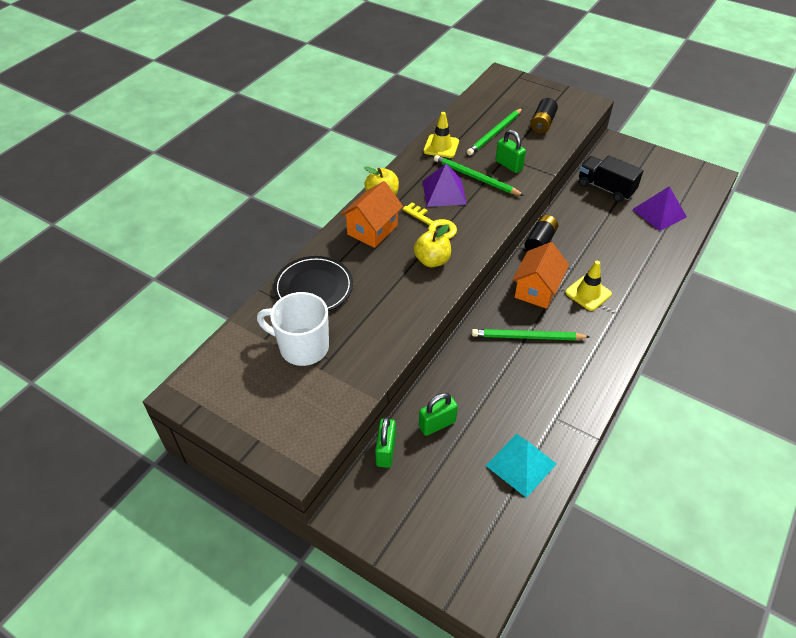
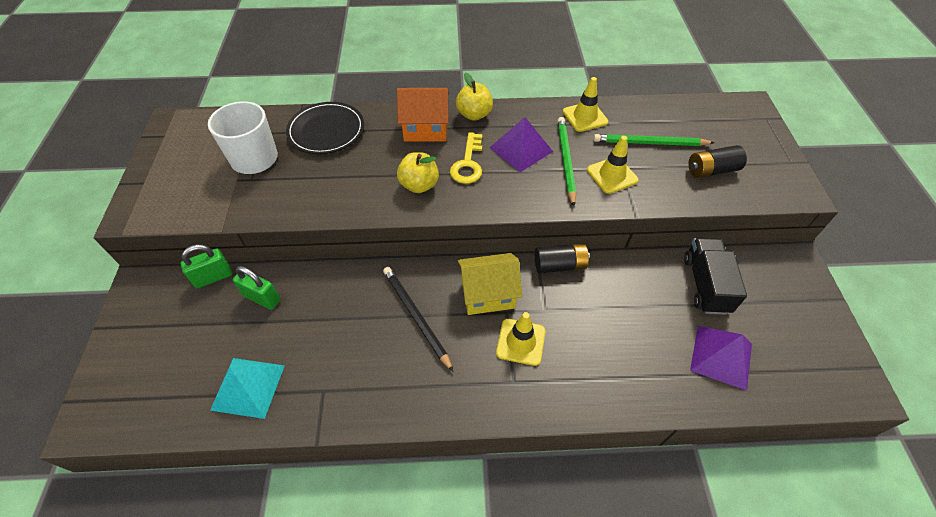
camera: 55 degrees right, 5 degrees up
(508, 165) = (612, 175): green padlock -> yellow traffic cone
(528, 337) = (416, 317): green pencil -> black pencil
(537, 290) = (488, 294): orange house -> yellow house

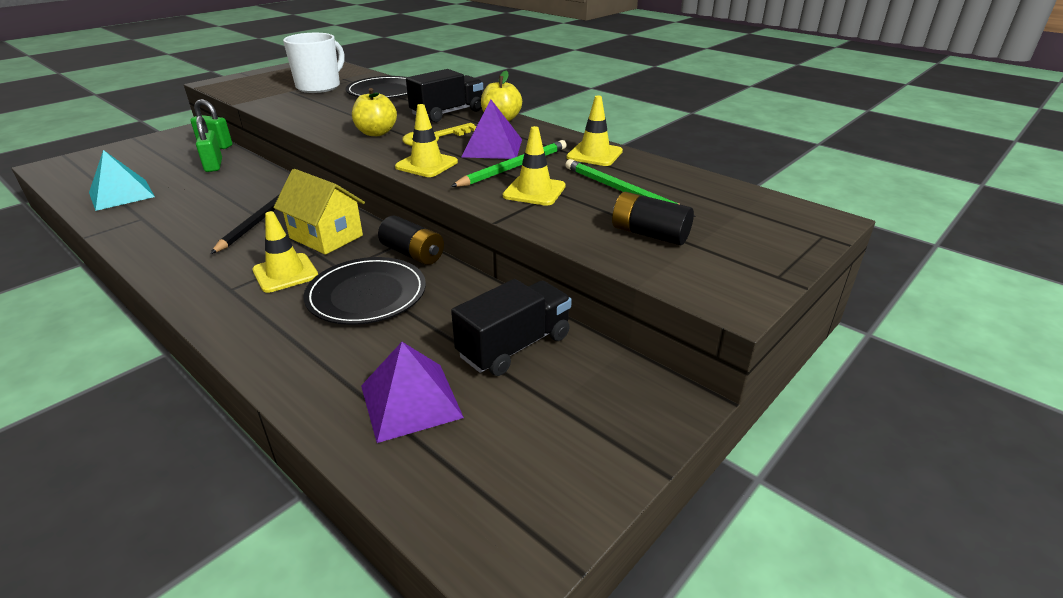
camera: 45 degrees right, 20 degrees down
(425, 129) = (447, 113): orange house -> black truck
(514, 195) = (426, 164): none -> yellow traffic cone
(591, 315) = (366, 294): none -> black plate

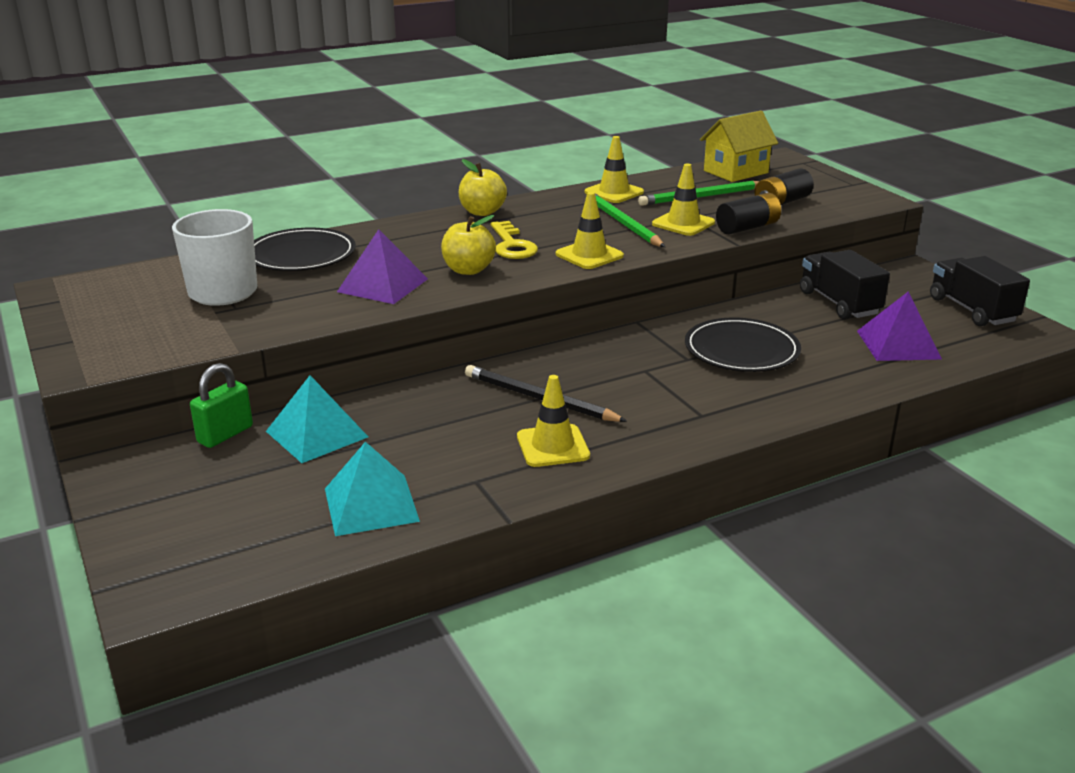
camera: 70 degrees left, 5 degrees down
(213, 165) = (317, 434): green padlock -> turquoise pyramid
(285, 273) = (682, 386): yellow traffic cone -> yellow traffic cone (553, 446)
(326, 237) = (611, 363): yellow house -> yellow house (735, 172)
(412, 254) = (673, 325): black battery -> black battery (747, 228)
(447, 113) = (433, 232): black truck -> black truck (972, 310)
(492, 148) = (564, 225): purple pyramid -> purple pyramid (383, 285)

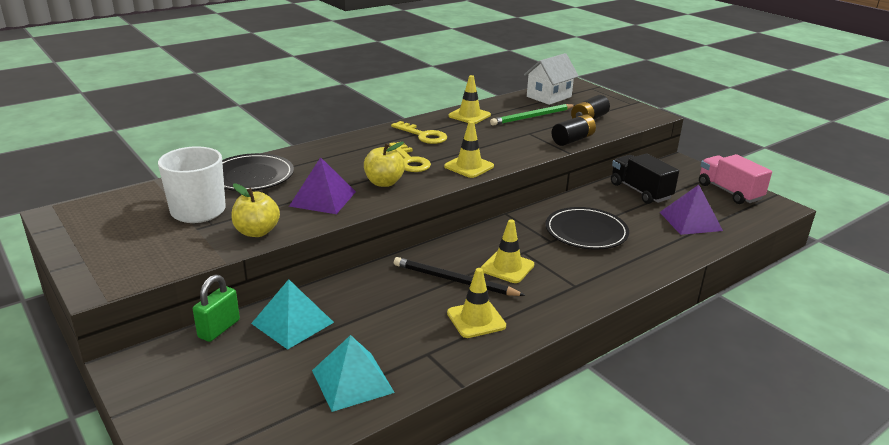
camera: 10 degrees left, 0 degrees up
(482, 212) = (379, 135): yellow apple -> yellow apple (257, 232)
(541, 215) = (423, 135): none -> yellow key
(623, 223) = (484, 140): green pencil -> none
(683, 223) = (527, 138): yellow traffic cone -> yellow traffic cone (507, 267)
(735, 172) = (549, 97): yellow house -> white house
(972, 310) = (729, 192): black truck -> pink truck

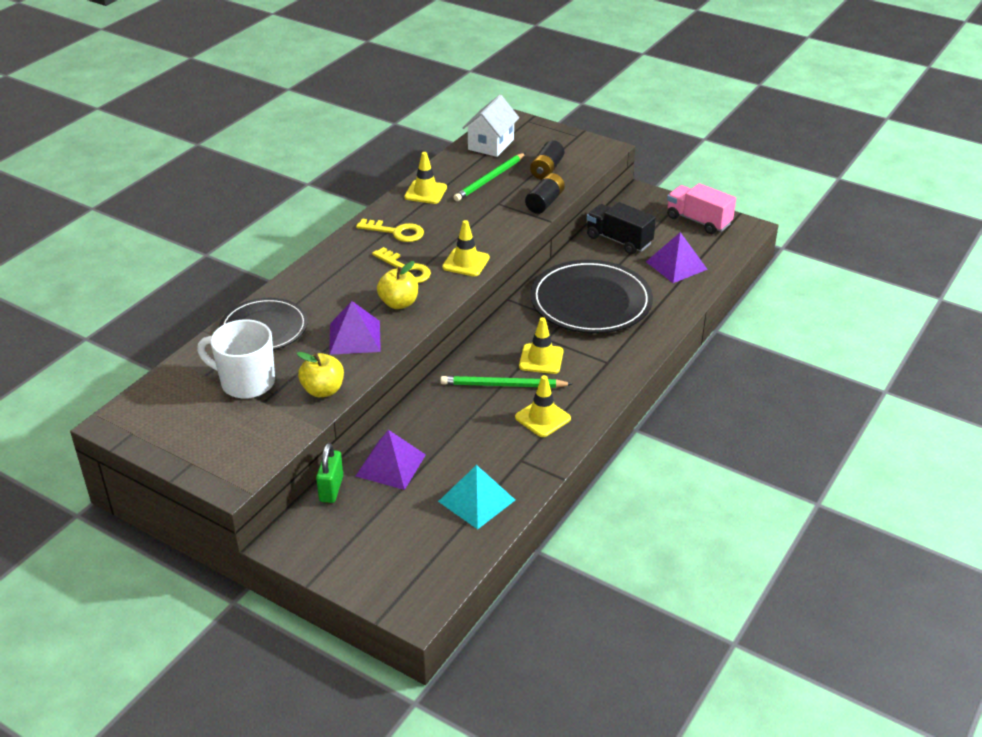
camera: 20 degrees left, 10 degrees up
(292, 322) = (390, 465): turquoise pyramid -> purple pyramid
(455, 280) = (503, 385): black pencil -> green pencil
(586, 232) = (591, 301): black plate -> black plate, size x1.52

